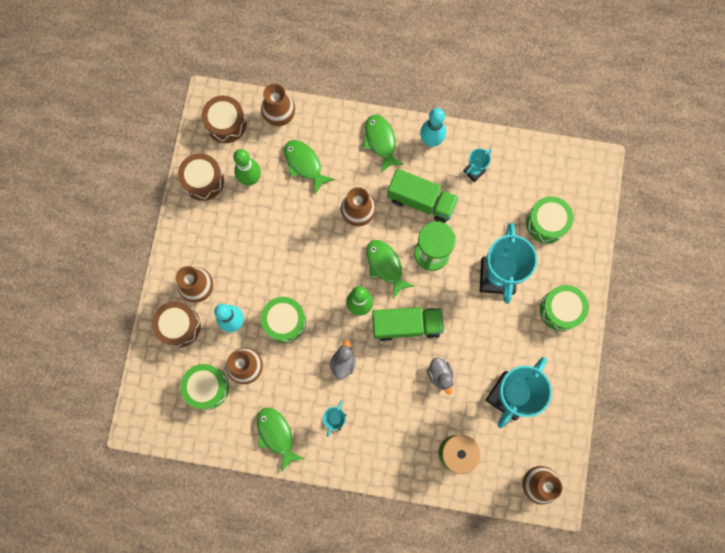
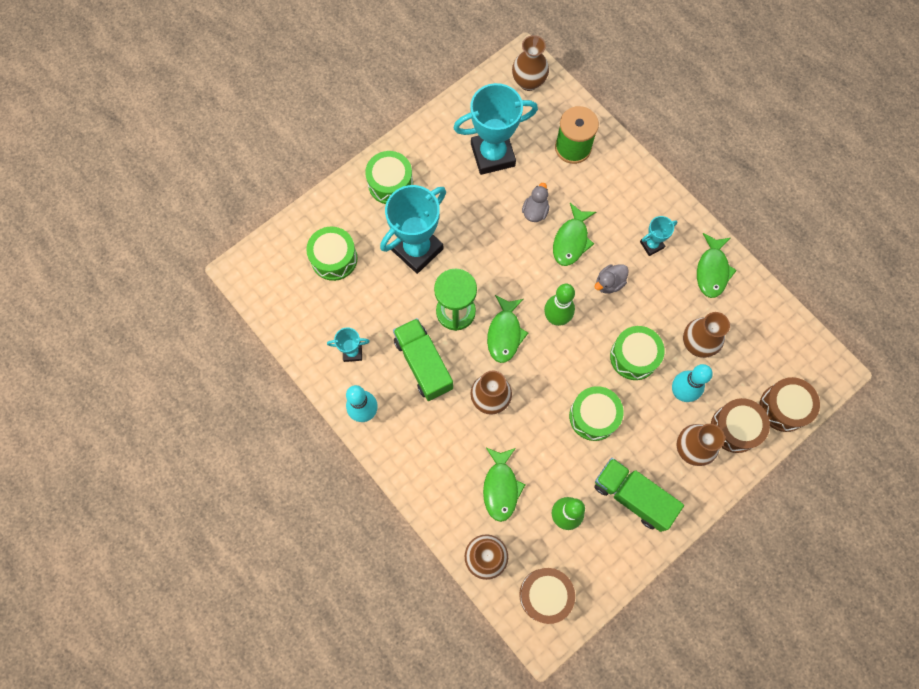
camera: 140 degrees left, 5 degrees down
(203, 180) = (612, 552): brown drum -> brown drum (783, 407)
(207, 387) = (746, 354): green drum -> green drum (593, 416)
(380, 141) = (411, 450): green fish -> green fish (571, 240)
(406, 325) = (529, 271): green truck -> green truck (632, 496)

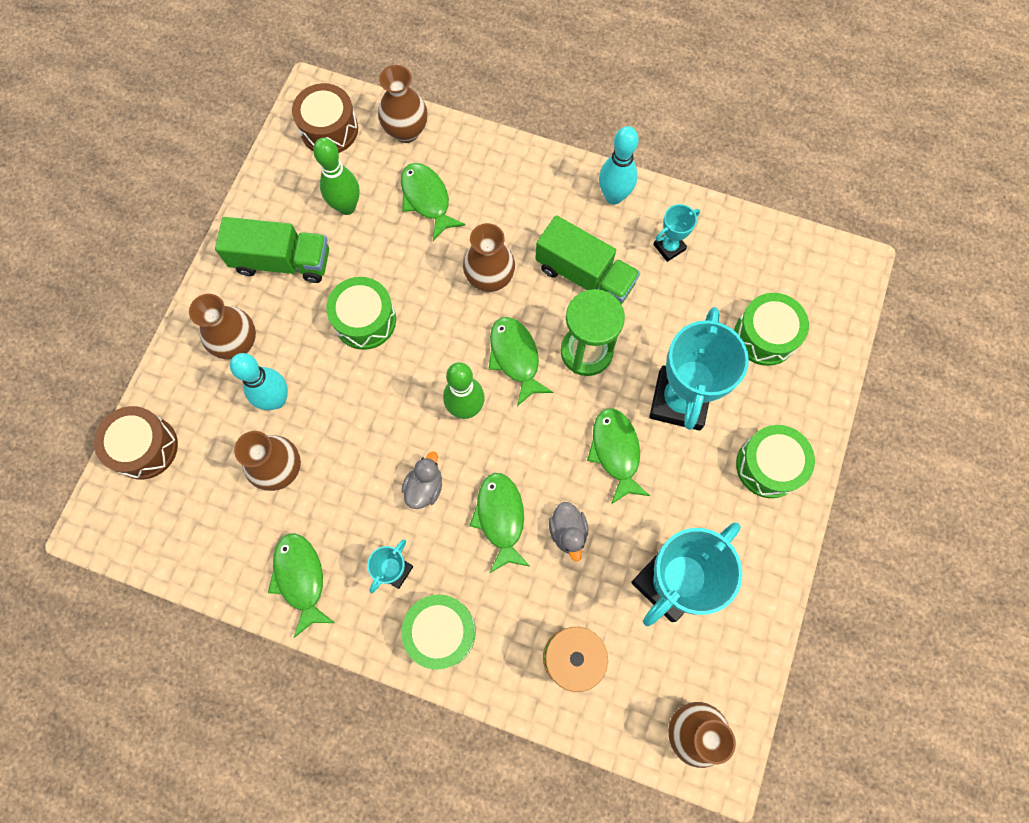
camera: 150 degrees right, 0 degrees up
(477, 240) = (615, 452): none -> green fish
(634, 356) = (350, 412): green drum -> green drum (441, 632)
(735, 428) = (195, 392): brown drum -> none

